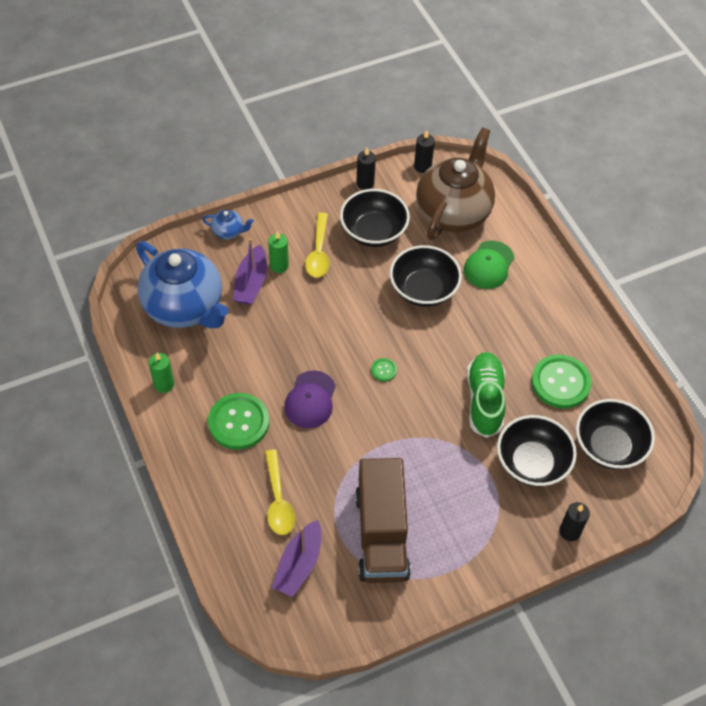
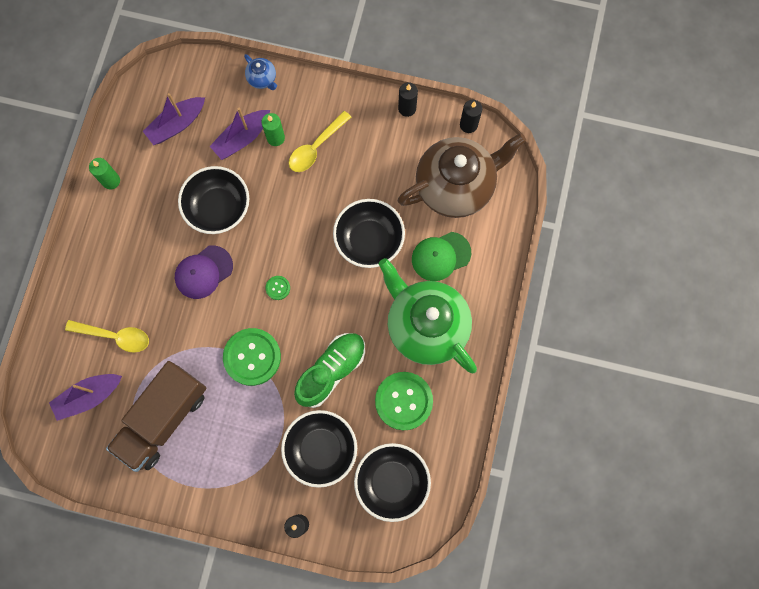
camera: 40 degrees right, 20 degrees up
(185, 307) = (177, 125): blue teapot -> purple boat
(239, 422) = (138, 252): green button -> green button (252, 357)
(278, 500) = (115, 336): yellow spoon -> yellow spoon turned 105 degrees counterclockwise
(373, 231) = (375, 159): black bowl -> black bowl (218, 208)
(525, 319) = (425, 326): none -> green teapot

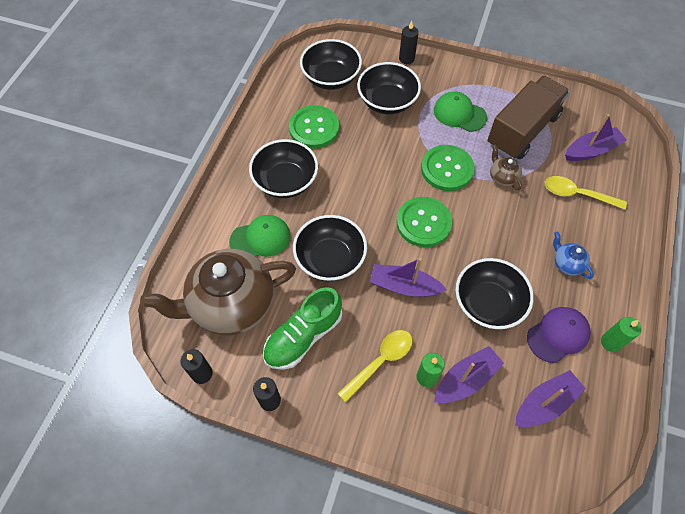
camera: 175 degrees left, 15 degrees down
(192, 351) = (502, 177): none -> brown teapot
(203, 272) = (498, 242): purple cap -> purple cap (558, 335)
(235, 438) = (459, 114): none -> green cap
(262, 79) = (444, 455): blue teapot -> blue teapot (566, 264)
(278, 288) = (423, 223): green button -> green button, size x2.29
(296, 218) = (404, 286): none -> purple boat
(331, 371) = (375, 154): green shoe -> green shoe (303, 336)
(425, 326) = (285, 181): green teapot -> black bowl

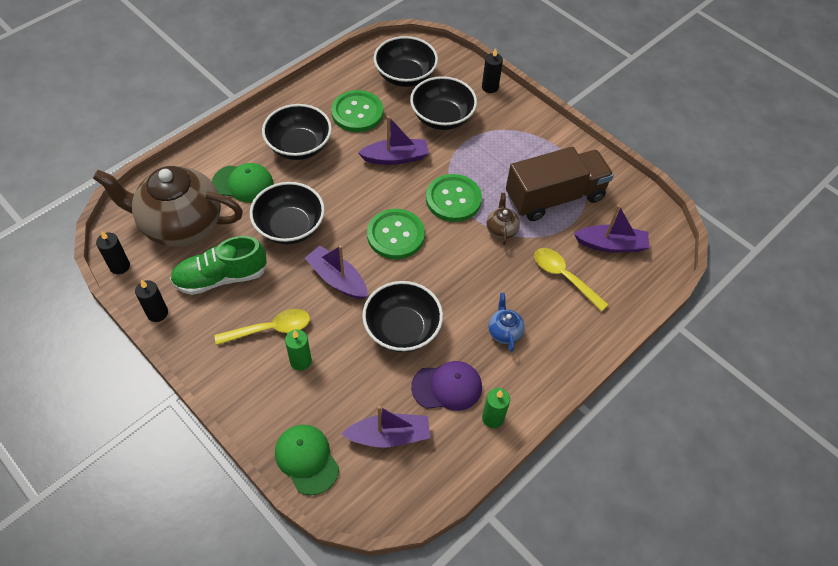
camera: 25 degrees right, 5 degrees down
(459, 114) = (503, 156): green cap -> green cap (306, 459)
(465, 379) = (333, 380): purple boat -> purple boat (395, 158)

